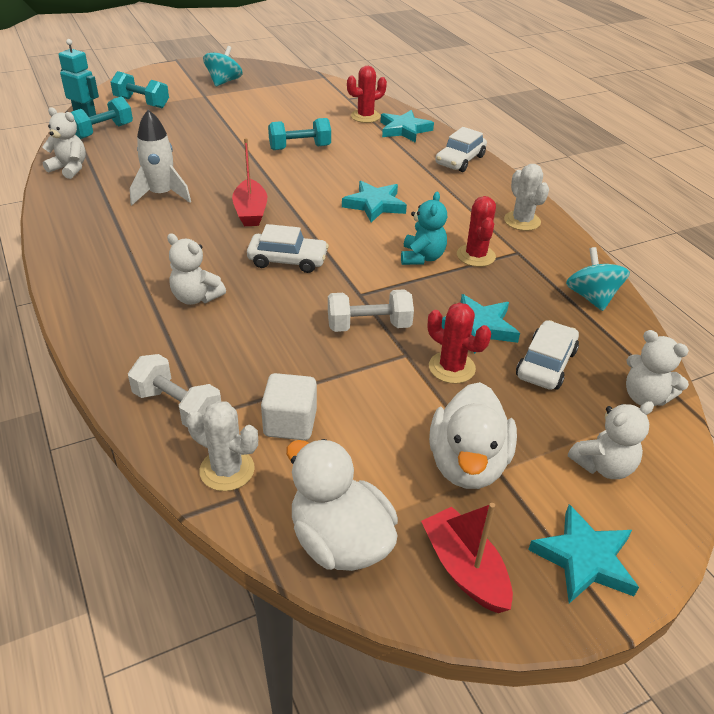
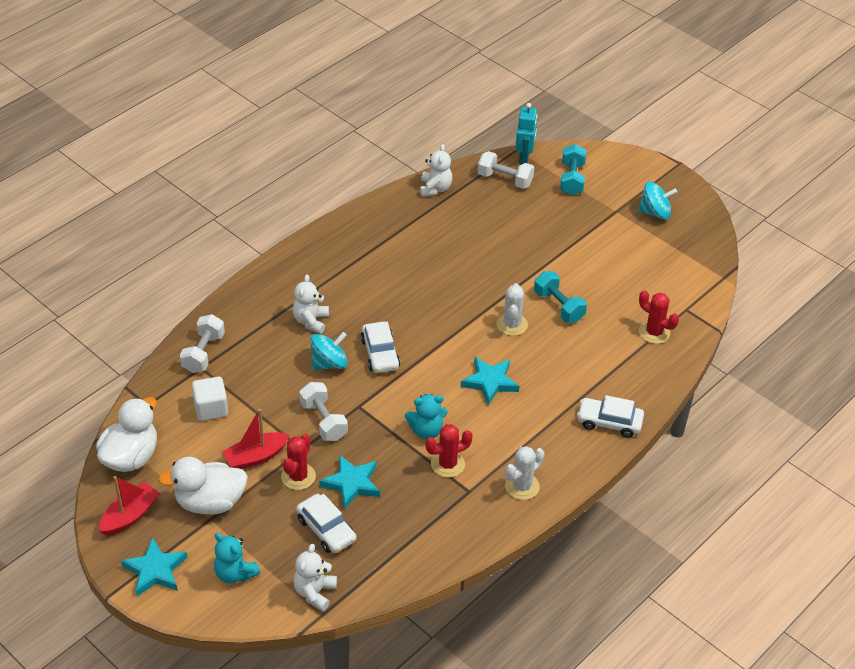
camera: 70 degrees right, 5 degrees up
(103, 131) = (505, 179): turquoise dumbbell -> white dumbbell
(161, 195) = (429, 253): white rocket -> none
(227, 470) = (163, 393): white cactus -> white cactus (512, 324)
(250, 212) = (434, 311): red boat -> red boat (256, 457)
(404, 130) = (645, 368): turquoise star -> none
(546, 364) = (326, 529): white car -> white car turned 45 degrees clockwise
(591, 297) = (426, 549): turquoise spinning top -> turquoise spinning top (329, 363)
(603, 466) = (235, 573): white teddy bear -> turquoise teddy bear

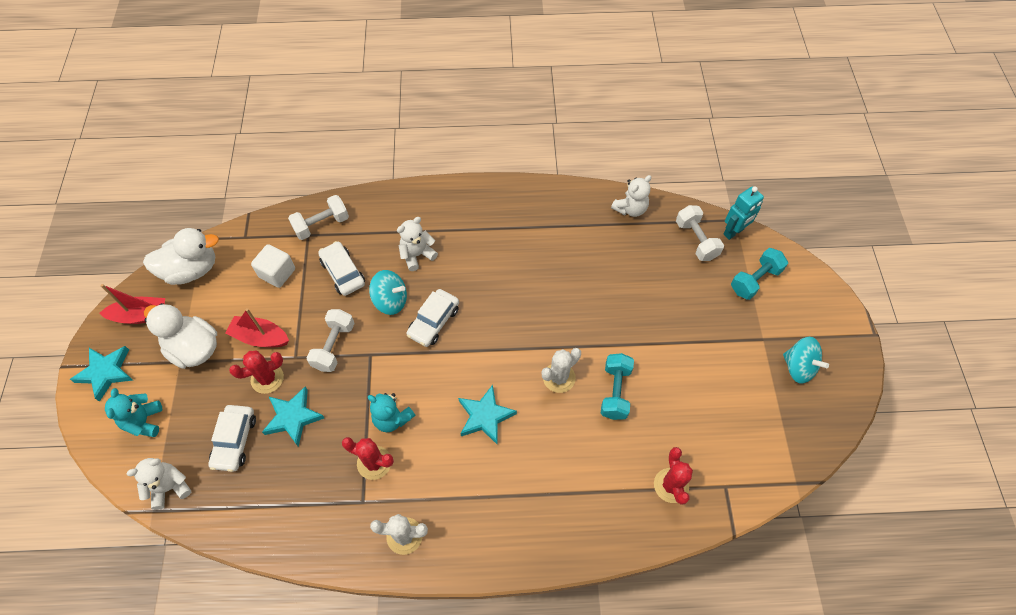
camera: 45 degrees right, 15 degrees up
(609, 422) = (538, 540): white car -> white car (343, 273)

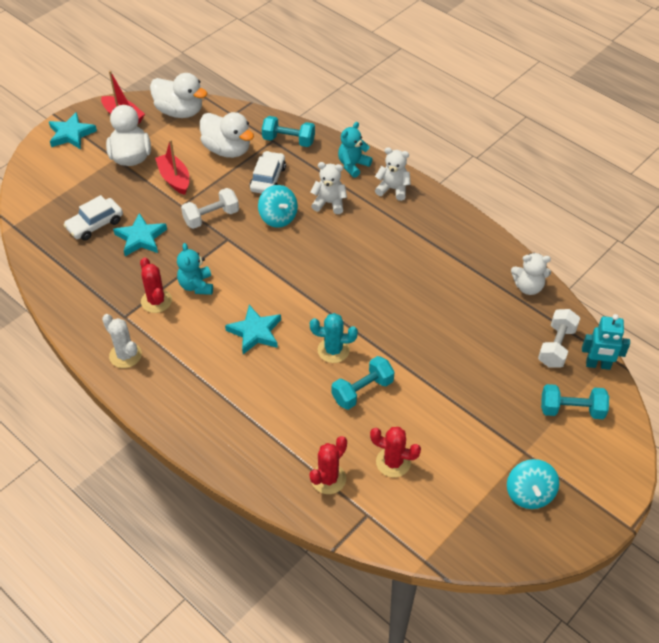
camera: 45 degrees right, 10 degrees down
(144, 421) = (61, 175): turquoise teddy bear -> turquoise teddy bear (353, 165)
(170, 487) = (34, 221): white teddy bear -> white teddy bear (393, 189)
(267, 378) = (151, 205): red cactus -> red cactus (393, 462)
(277, 273) = (227, 150): white cube -> white duck
(321, 225) = (288, 140): white dumbbell -> turquoise dumbbell
(433, 322) = (291, 251): white car -> none
(559, 378) = (333, 350): white cactus -> turquoise cactus

